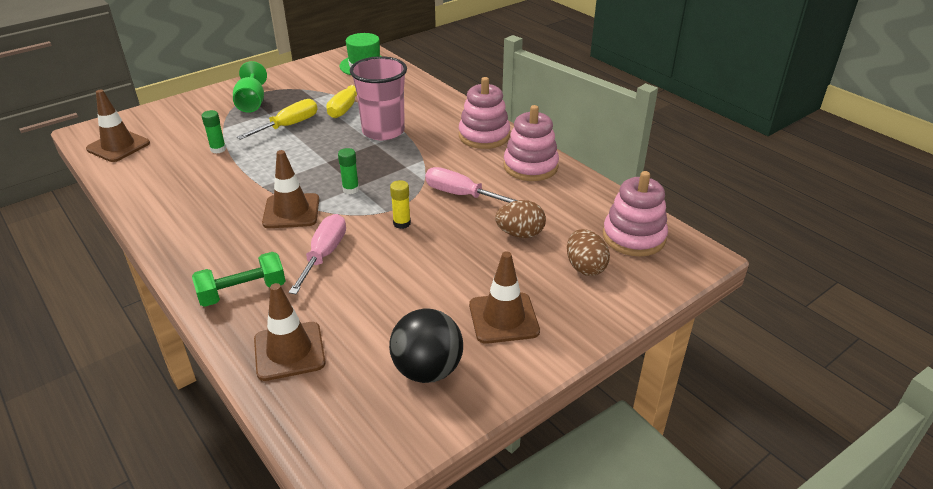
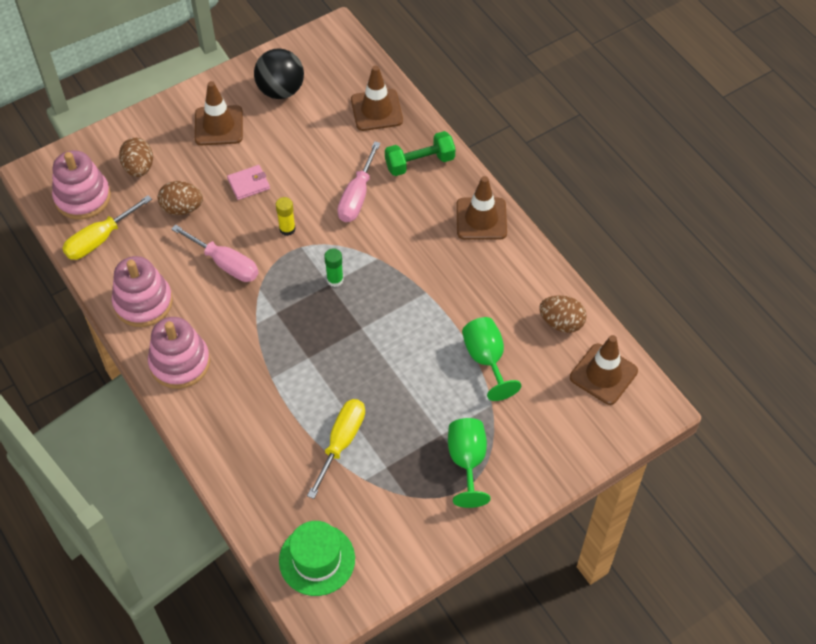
camera: 175 degrees left, 20 degrees up
(138, 173) = (561, 323): none -> brown egg
(218, 149) = (486, 359): green glue stick -> green goblet
(289, 126) = (411, 402): yellow screwdriver -> yellow screwdriver (99, 239)
(291, 211) = (391, 252): brown traffic cone -> brown traffic cone (481, 219)
(383, 131) = (297, 381): pink cup -> none
(451, 259) = (248, 184): none -> pink wallet

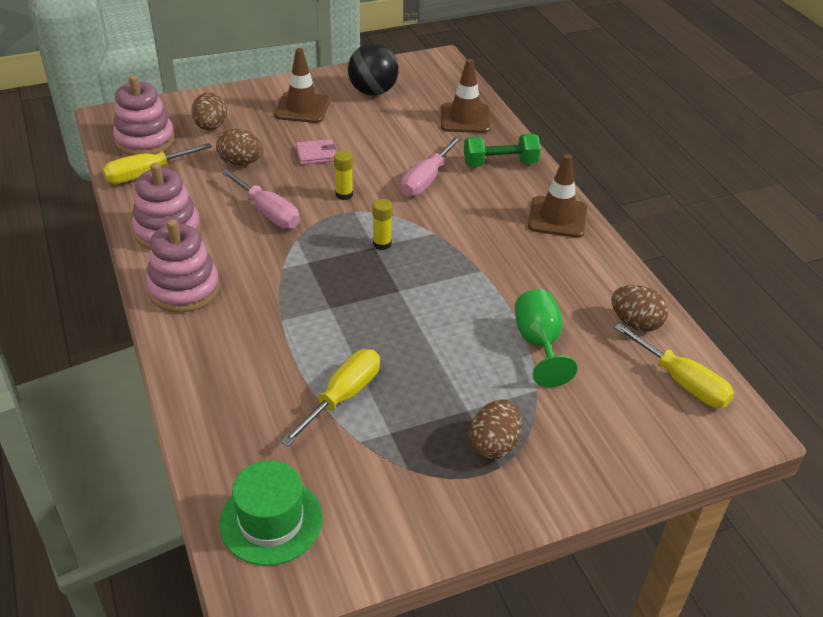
camera: 10 degrees right, 15 degrees down
(335, 280) = (382, 244): green glue stick -> yellow glue stick
(467, 461) = (493, 444): green goblet -> brown egg
(603, 374) = (681, 382): brown traffic cone -> yellow screwdriver

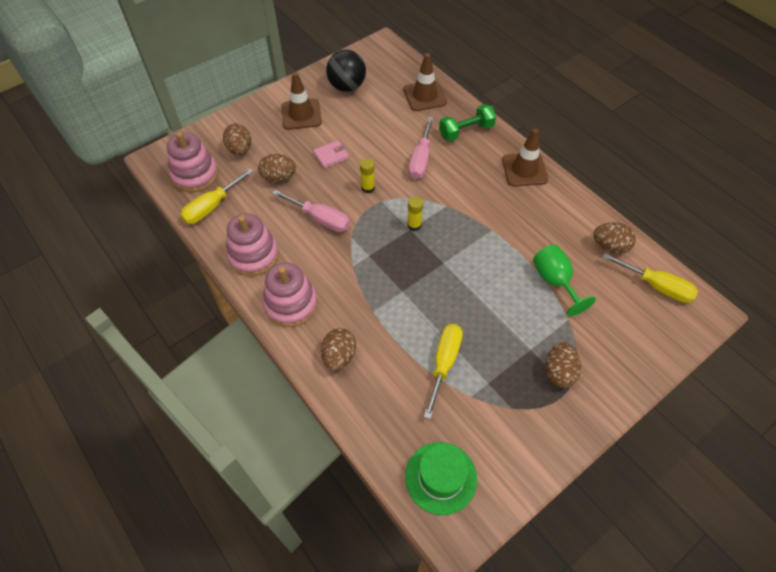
camera: 15 degrees left, 15 degrees up
(213, 356) = (339, 356): none -> brown egg

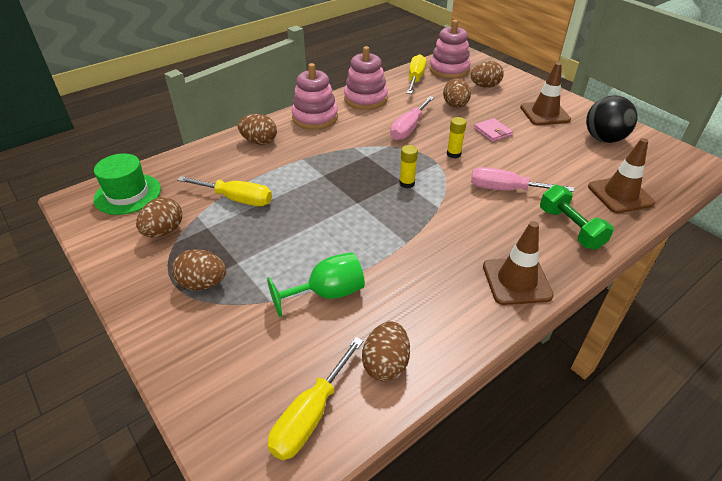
camera: 90 degrees right, 15 degrees down
(212, 207) = (415, 79): yellow screwdriver -> yellow screwdriver turned 60 degrees clockwise
(497, 421) = (164, 231): none -> brown egg

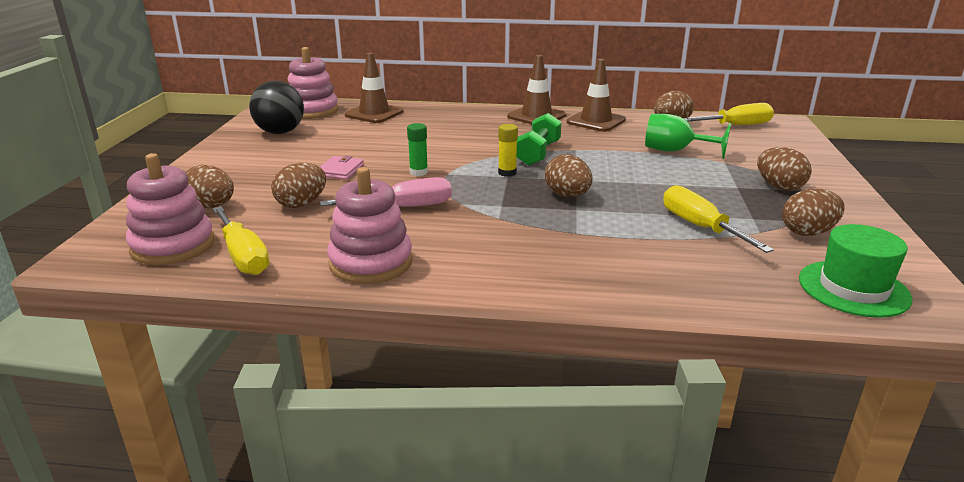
camera: 135 degrees left, 15 degrees down
(259, 142) = (607, 275): brown egg -> brown egg (567, 195)
(315, 118) = (485, 271): pink stacking toy -> pink stacking toy (312, 111)
(415, 79) = (243, 256): yellow screwdriver -> yellow screwdriver turned 90 degrees counterclockwise
(453, 154) = (418, 172): yellow glue stick -> green glue stick
(506, 189) = (438, 141): pink screwdriver -> none
(544, 113) = (255, 161): brown traffic cone -> brown traffic cone (596, 121)
(570, 228) = (449, 116): green dumbbell -> green dumbbell (538, 154)

